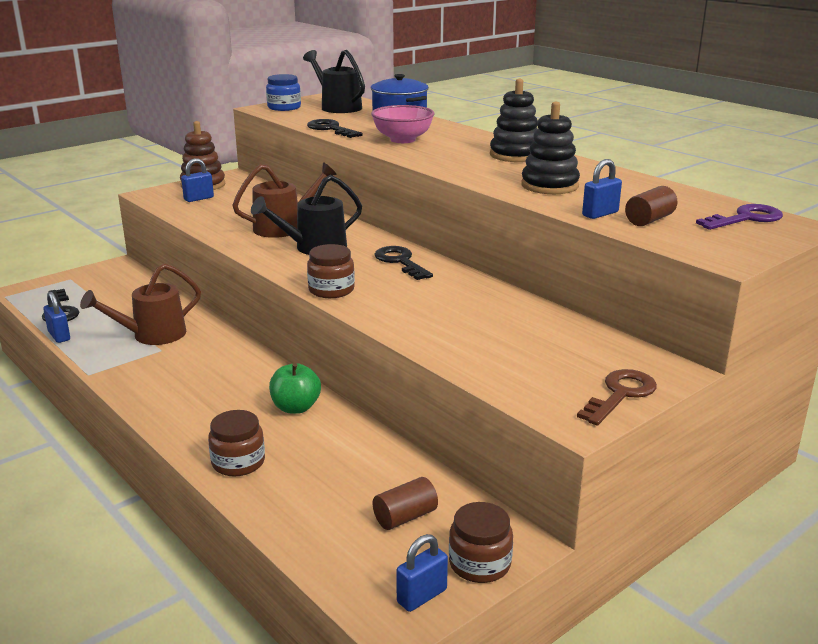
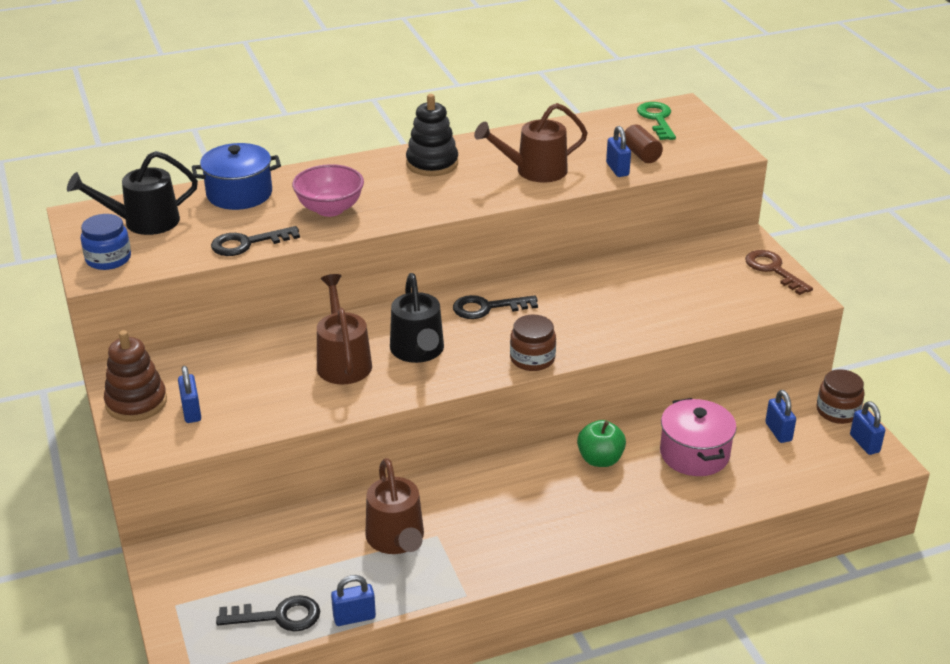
camera: 70 degrees left, 10 degrees up
(238, 462) = (677, 506): brown jar -> none
(331, 462) = (694, 454): none -> pink pot
(405, 517) = (778, 432): brown cylinder -> blue padlock
(549, 185) = (534, 171): black stacking toy -> brown watering can
(746, 218) = (657, 119): purple key -> green key

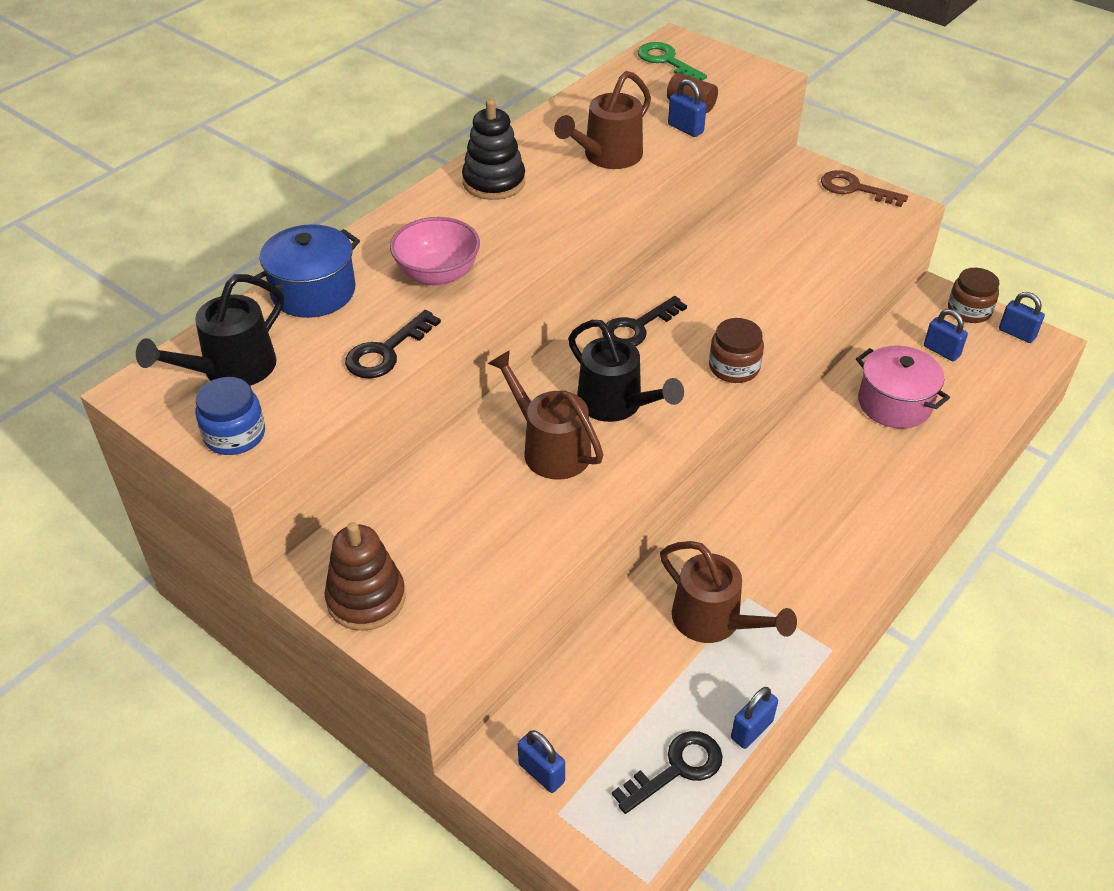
camera: 30 degrees left, 10 degrees up
(191, 411) = (441, 581): blue padlock -> blue padlock (541, 773)
(600, 459) = (820, 445): green apple -> none

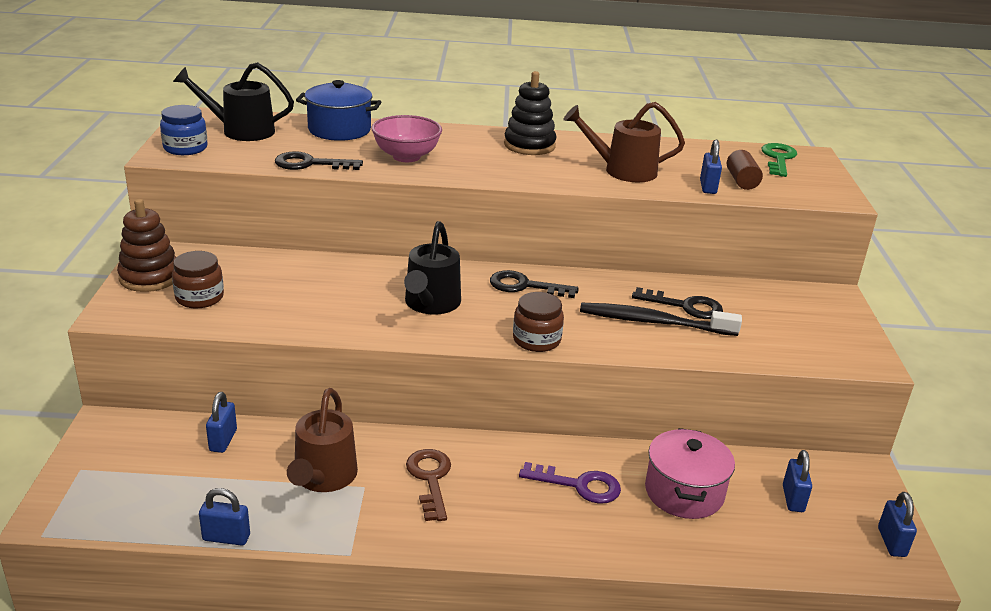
camera: 50 degrees right, 15 degrees down
(541, 773) = (112, 448): blue padlock -> blue padlock (223, 440)
(549, 448) = (355, 293): brown watering can -> none
(677, 768) = (159, 511): black key -> black key (685, 306)
(762, 284) = (654, 322): none -> black toothbrush
(844, 458) = (579, 485): none -> purple key
(854, 189) = (849, 328): brown key -> brown key (430, 479)
(969, 310) = (875, 498): brown jar -> brown jar (199, 297)

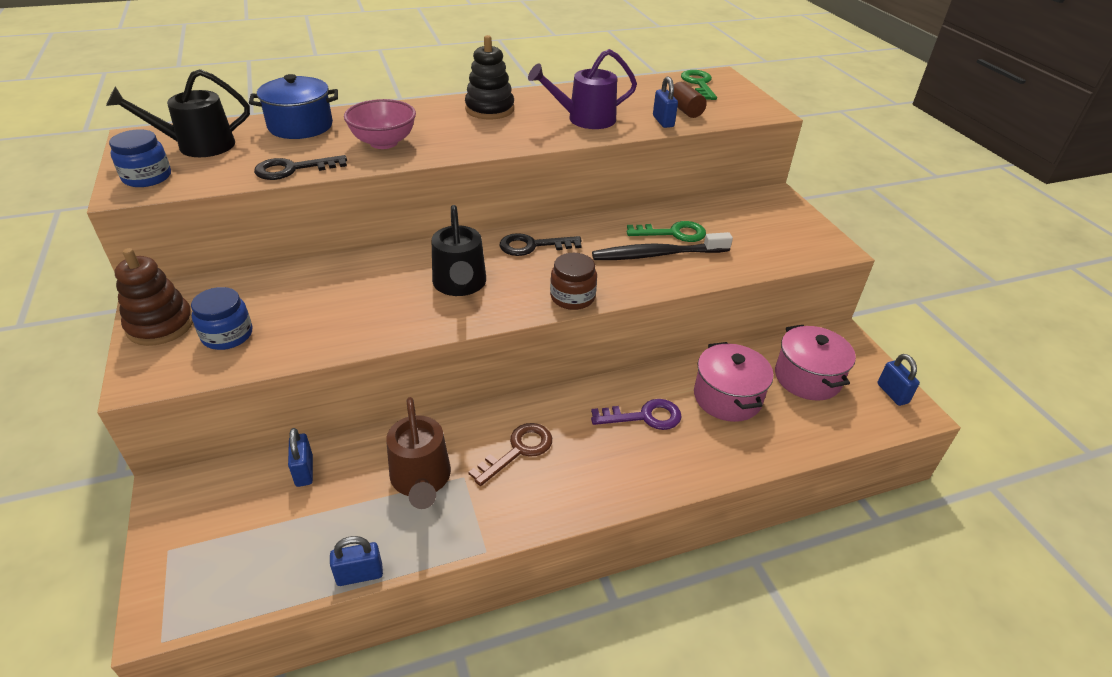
camera: 20 degrees left, 10 degrees up
(199, 297) = (227, 335): brown jar -> blue jar
(430, 479) = (518, 450): brown key -> brown key turned 75 degrees clockwise
(622, 171) = (584, 119): brown watering can -> purple watering can
(685, 306) = (673, 233): black key -> green key
(793, 499) = (807, 378): blue padlock -> pink pot

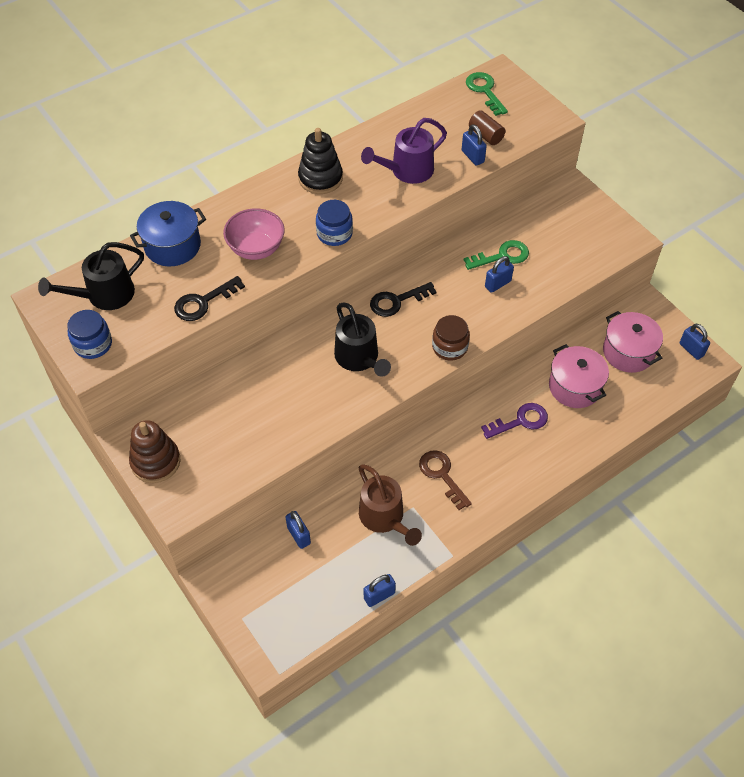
camera: 15 degrees left, 15 degrees up
(227, 335) = (212, 456): blue jar -> blue jar (334, 233)
(518, 450) = (442, 475): brown key -> brown key turned 60 degrees counterclockwise
(657, 255) = (498, 284): black toothbrush -> blue padlock

